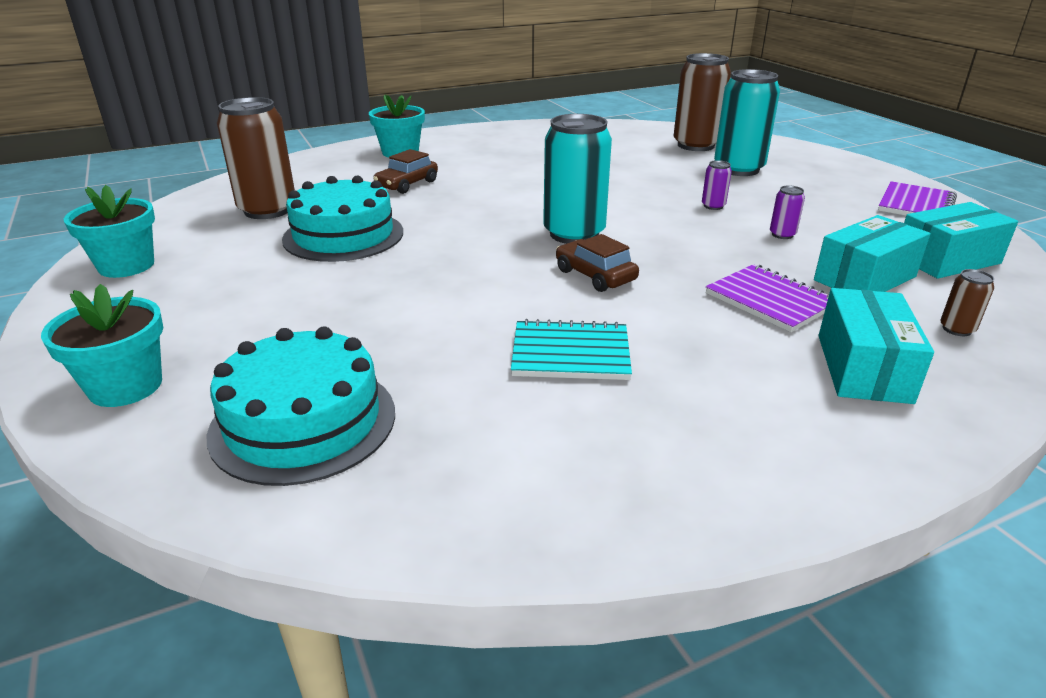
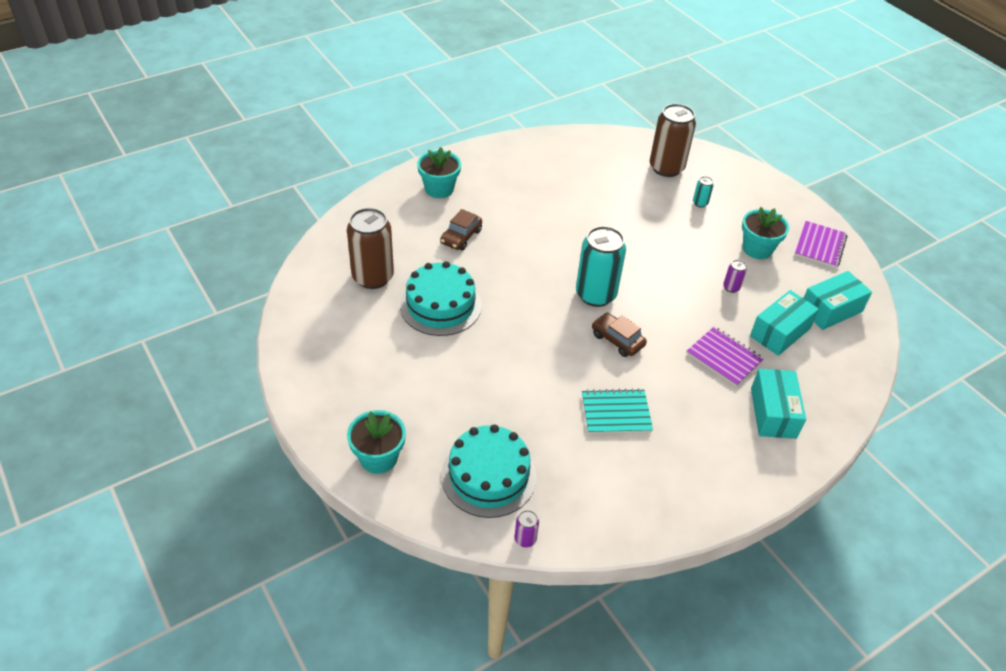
camera: 10 degrees left, 15 degrees up
(126, 266) = (310, 349): turquoise flower pot -> turquoise flower pot (757, 249)
(713, 206) = (684, 255): purple can -> purple can (525, 539)
(738, 169) = (700, 203): turquoise can -> turquoise can, size x0.42
(956, 329) = (826, 377): brown can -> none

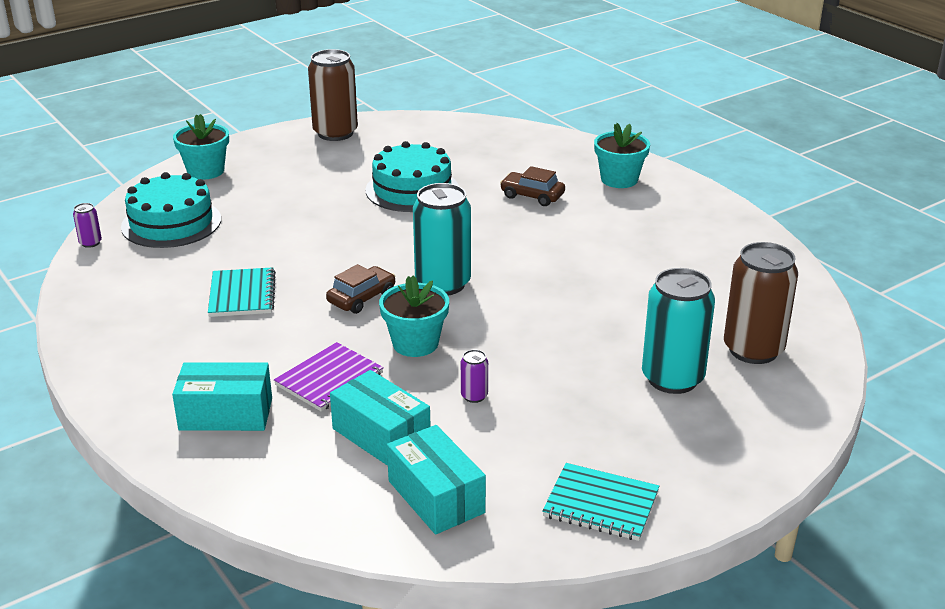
camera: 90 degrees right, 15 degrees down
(373, 277) = (452, 153): brown can -> brown can (335, 133)
(700, 203) = (672, 379): turquoise can -> turquoise can, size x2.36
(757, 249) = (573, 430): turquoise flower pot -> turquoise flower pot (415, 343)
(819, 246) = (601, 504): purple notebook -> turquoise notebook

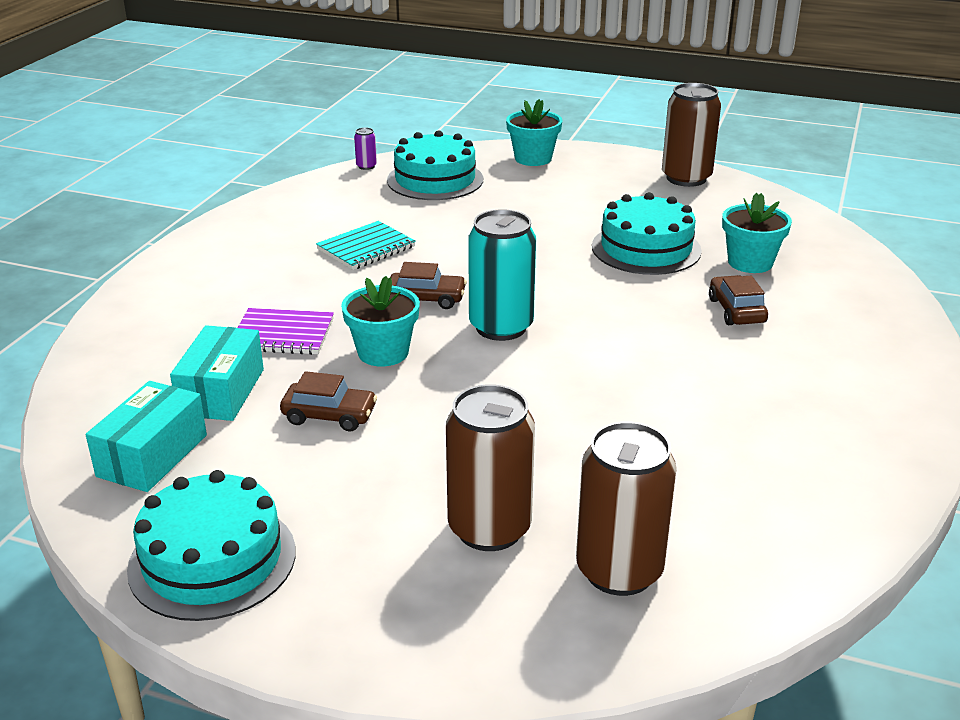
camera: 55 degrees right, 0 degrees up
(226, 414) = (189, 311): turquoise box -> none
(474, 396) = (329, 416): purple can -> brown car
(601, 504) = (212, 560): turquoise notebook -> turquoise cake
(619, 179) = (859, 347): turquoise flower pot -> turquoise flower pot (750, 262)
(672, 379) = (489, 529): turquoise can -> brown can

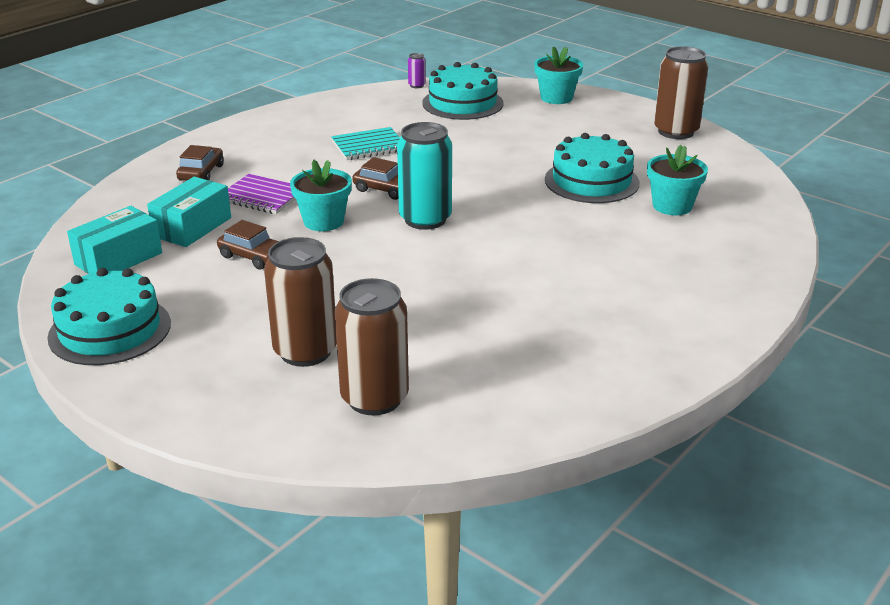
camera: 20 degrees right, 0 degrees up
(736, 310) = (626, 240): brown car -> brown car (201, 173)

